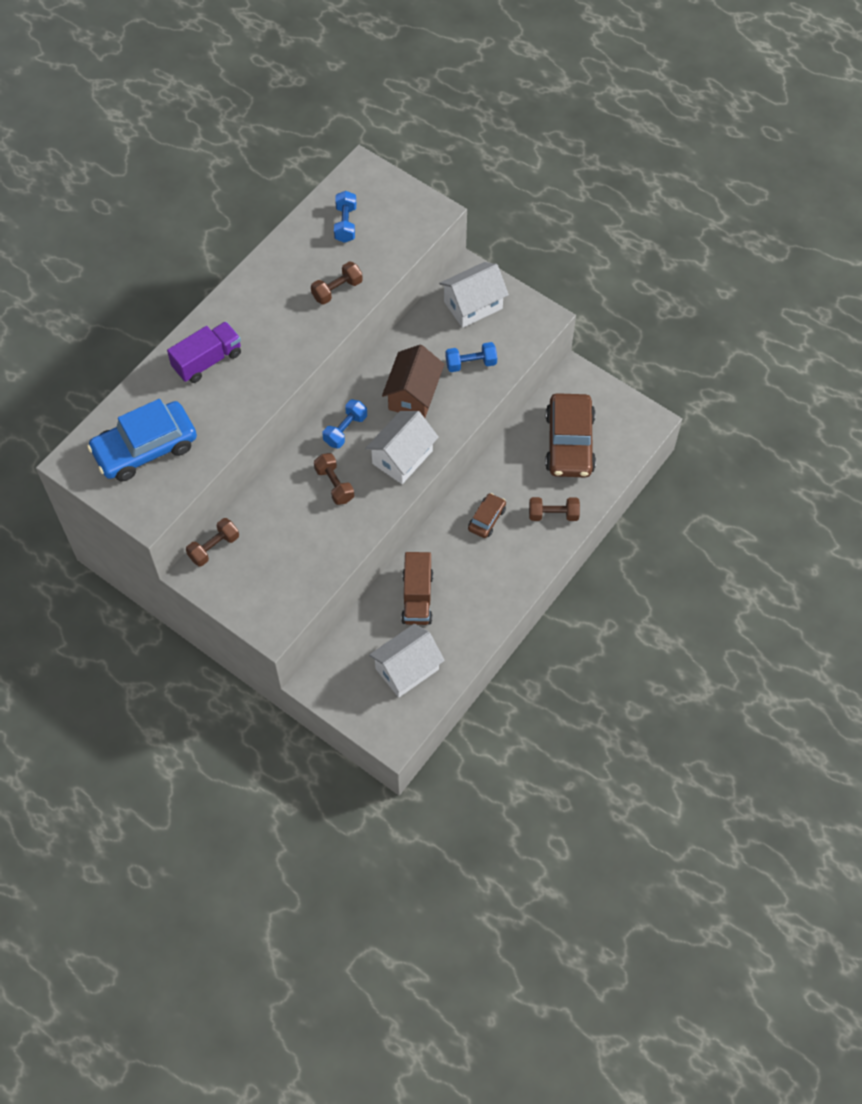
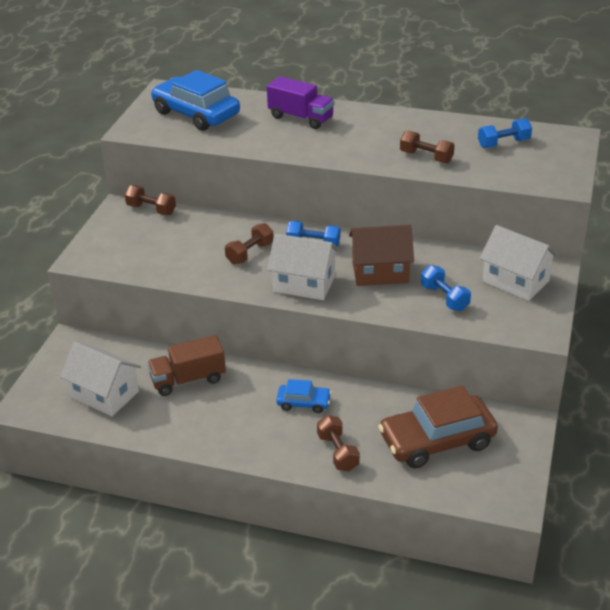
camera: 70 degrees right, 25 degrees down
(486, 519) = (303, 403): brown car -> blue car

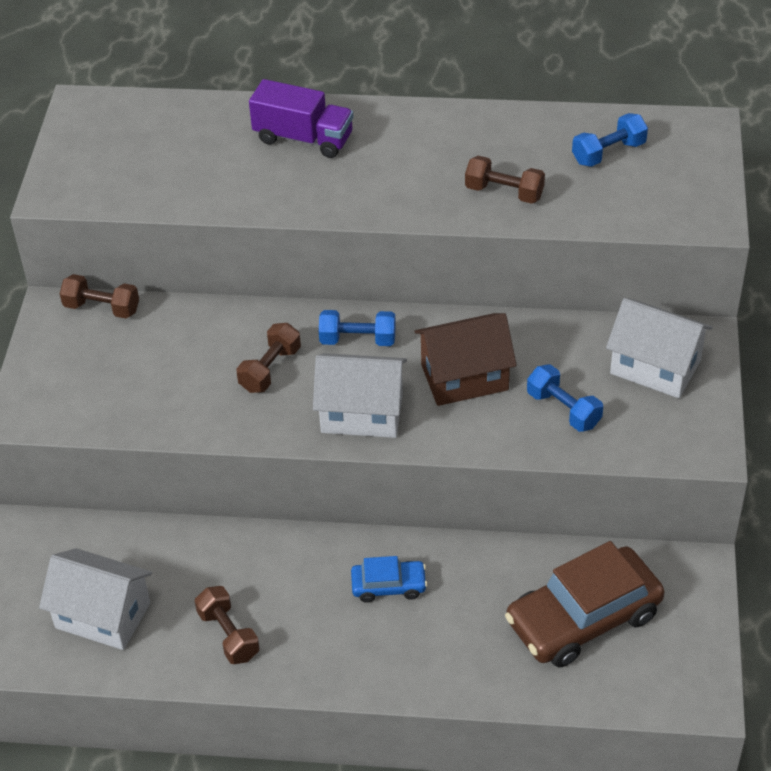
camera: 10 degrees left, 10 degrees up
(188, 379) = (216, 572): brown truck -> none
(196, 114) = (143, 149): blue car -> none
(337, 452) = (454, 658): brown dumbbell -> brown dumbbell (228, 635)

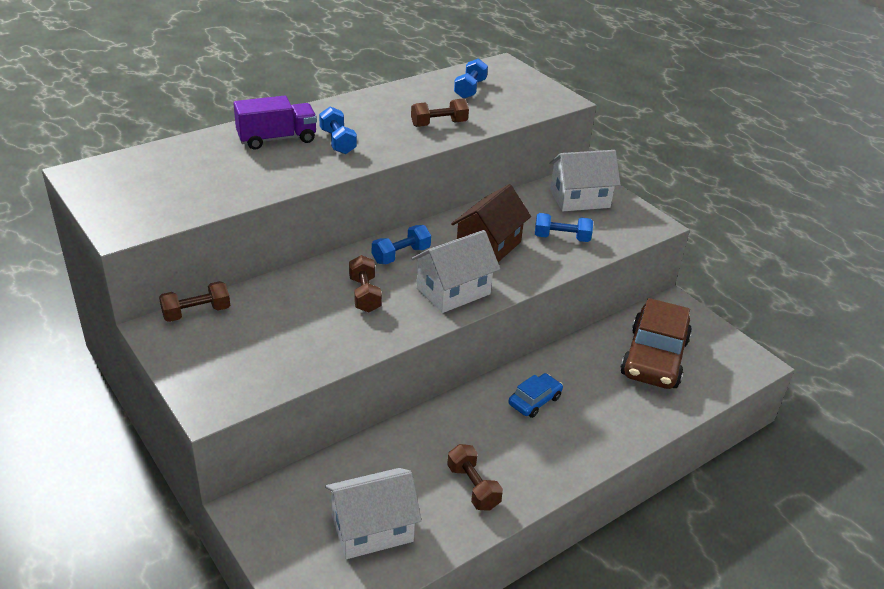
camera: 45 degrees left, 10 degrees down
(228, 635) = (473, 487): brown dumbbell -> brown dumbbell turned 45 degrees clockwise
(361, 170) = (338, 142): none -> blue dumbbell

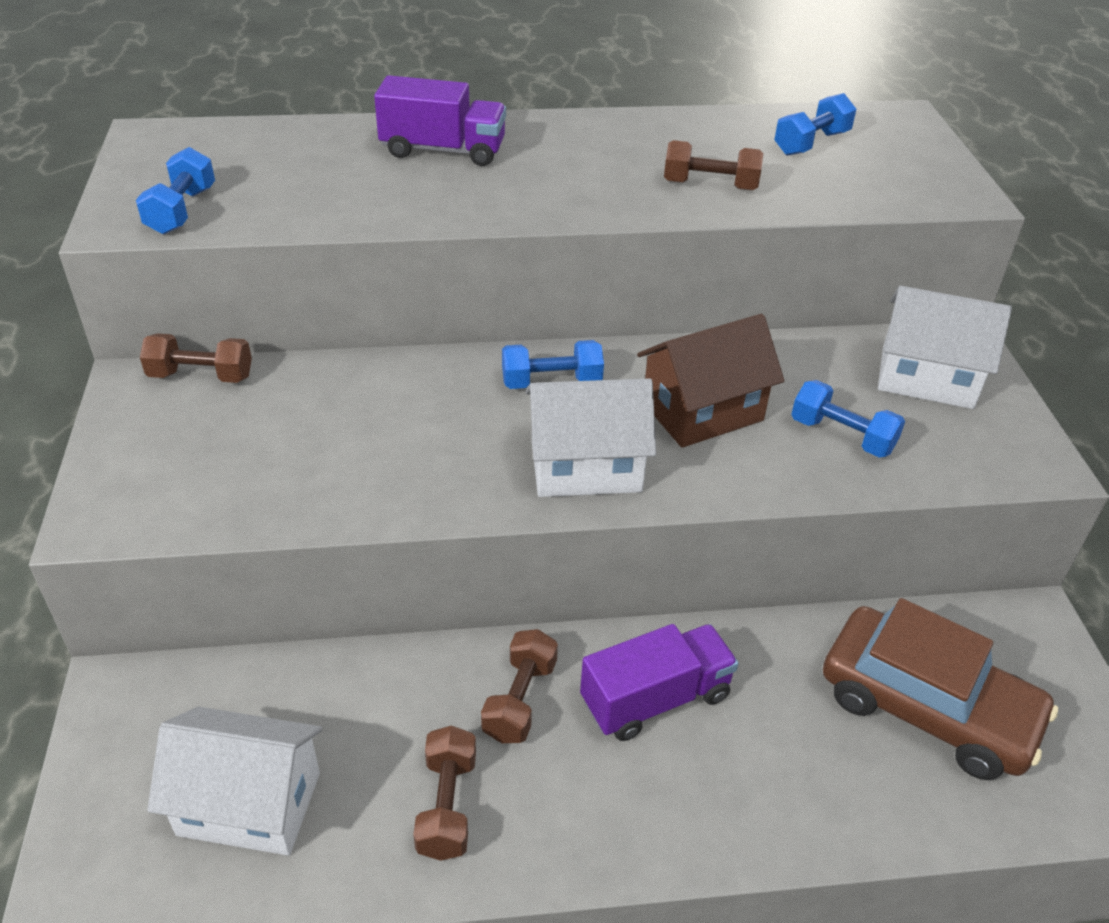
camera: 30 degrees right, 5 degrees up
(338, 142) = (526, 175): blue dumbbell -> blue dumbbell (182, 211)
(364, 294) = (446, 426): brown dumbbell -> brown dumbbell (520, 700)
(534, 401) = (655, 699): blue car -> purple truck
(654, 358) = (927, 707): brown car -> brown car turned 105 degrees counterclockwise

